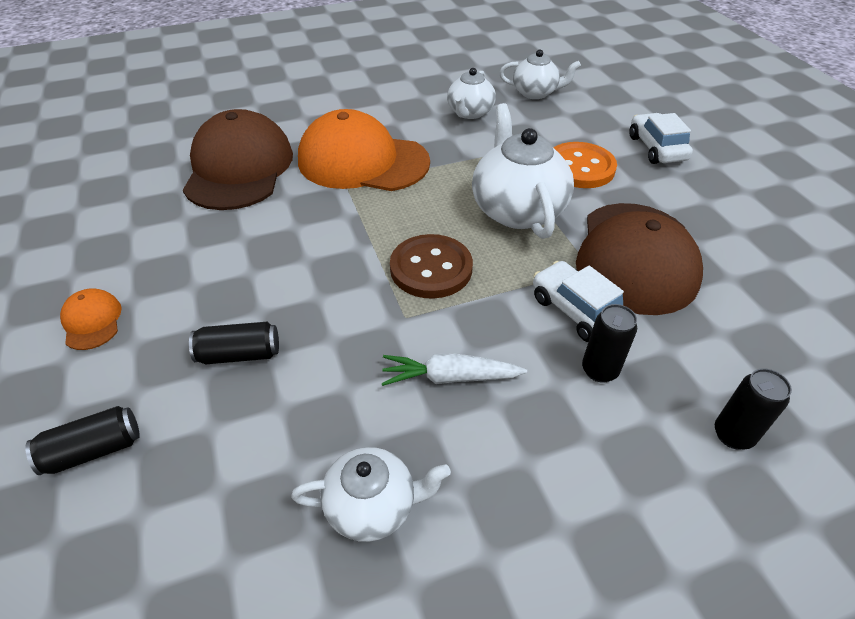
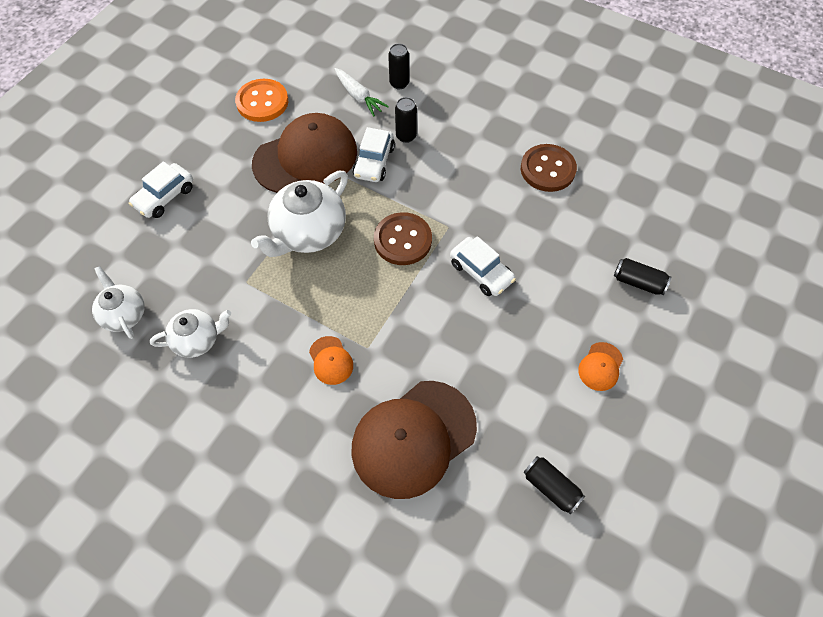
camera: 130 degrees left, 15 degrees up
(239, 354) = (542, 276): black can -> black can (551, 487)
(315, 304) = (481, 272): none -> white car
(363, 161) = (331, 360): orange cap -> orange cap, size x0.42
(372, 506) = (547, 169): white teapot -> brown button
(449, 377) = (465, 184): white carrot -> white carrot (358, 96)
(580, 167) = (227, 226): orange button -> orange button (262, 102)

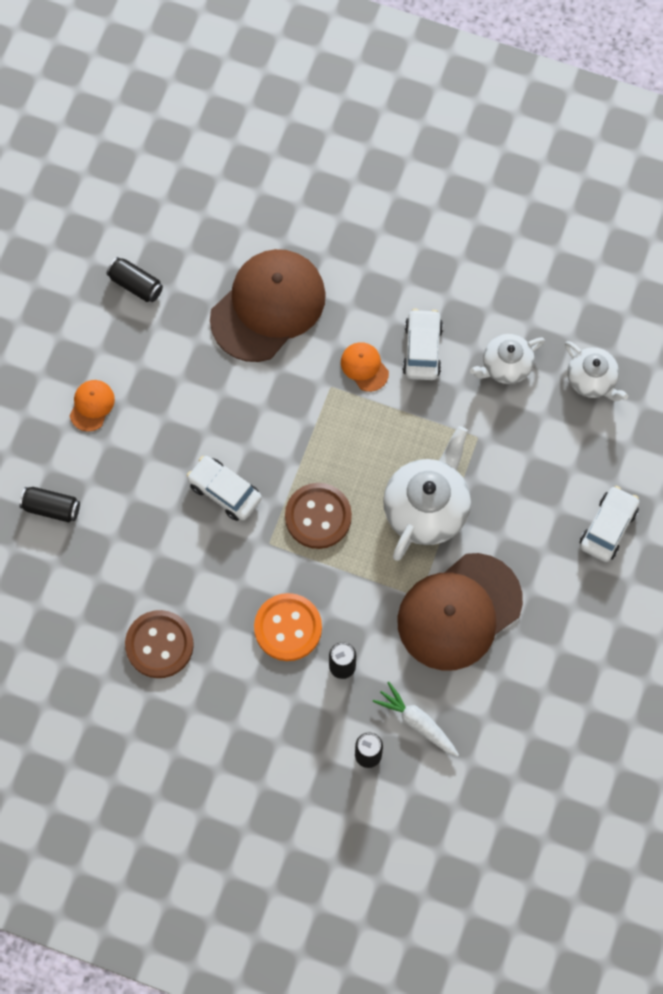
camera: 170 degrees right, 10 degrees up
(262, 102) = (540, 691): orange button -> orange button (288, 628)
(374, 162) = (374, 620): white car -> white car (422, 349)

